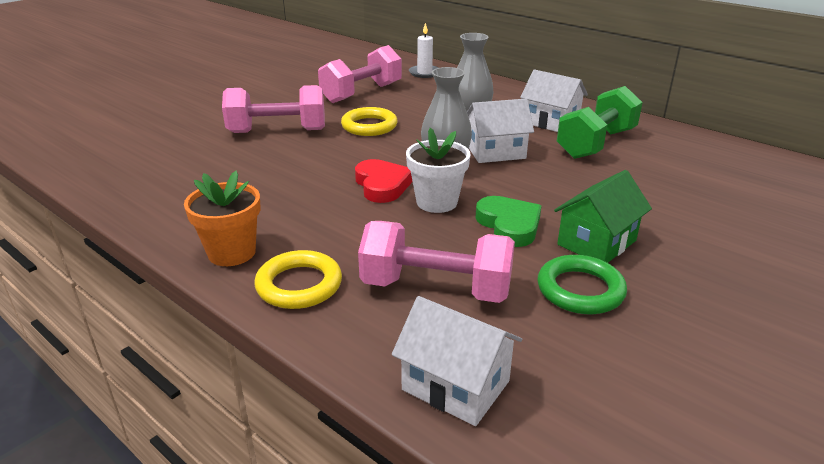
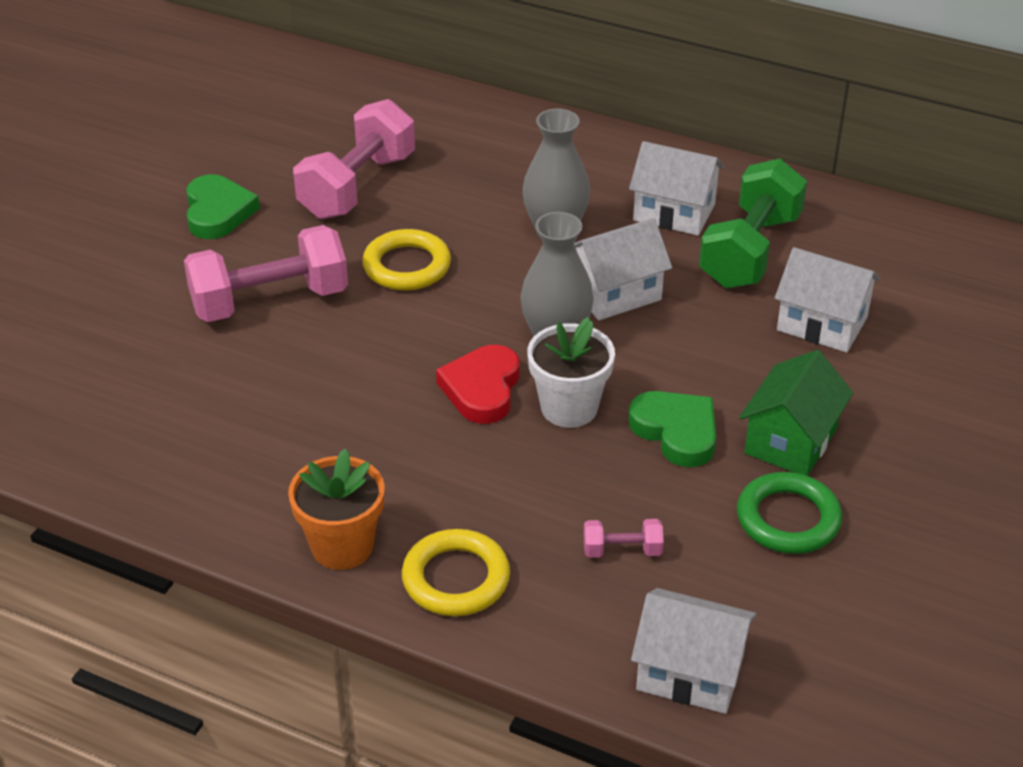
camera: 15 degrees left, 10 degrees up
(276, 95) = (218, 212): none -> green heart
(382, 185) = (482, 389): red heart -> red heart turned 135 degrees counterclockwise
(424, 73) = (437, 116): white candle -> none
(436, 288) = (622, 550): pink dumbbell -> pink dumbbell, size x0.44
(638, 183) = (822, 323): none -> white house

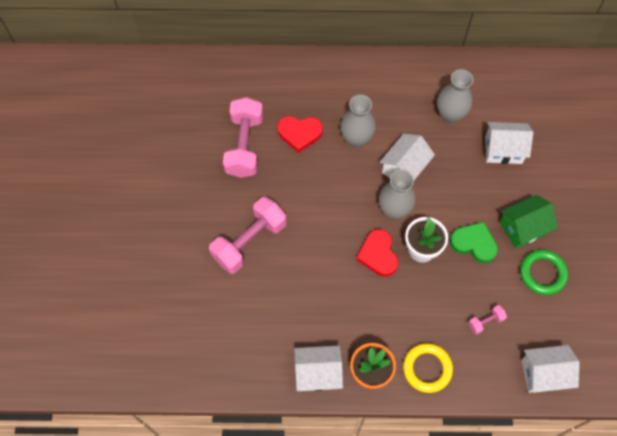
camera: 25 degrees left, 25 degrees up
(218, 212) = (186, 192): green heart -> none
(407, 266) = (300, 191): yellow ring -> none
(461, 198) = (299, 134): none -> red heart
(674, 212) = (403, 102): white house -> white house (318, 373)
(750, 251) = (450, 115): green dumbbell -> grey vase
(790, 441) = (523, 228): green house -> green house turned 60 degrees clockwise

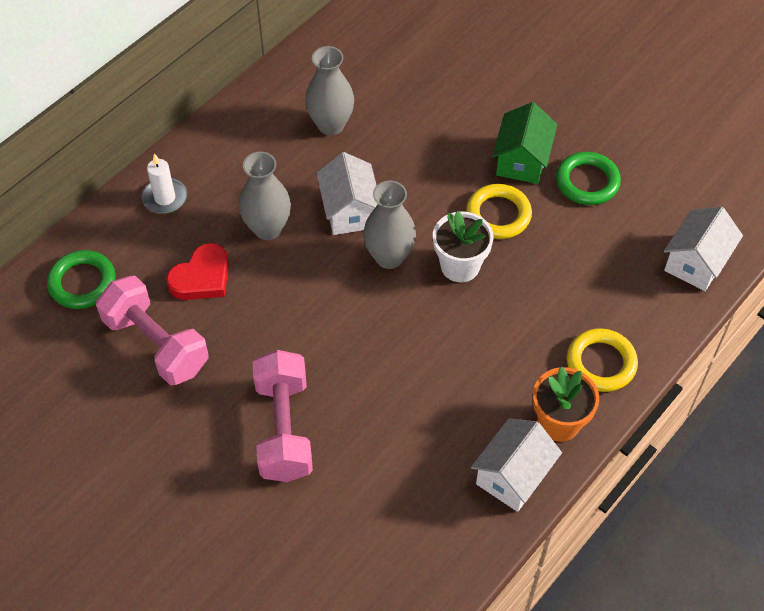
camera: 50 degrees left, 10 degrees down
(248, 85) = (82, 283): none -> green ring
(329, 78) = (165, 198): none -> white candle
(378, 255) = (426, 311): red heart -> none
(474, 243) = (498, 215): green heart -> yellow ring
(485, 322) = (595, 270): pink dumbbell -> none
(503, 150) = (418, 111): white house -> none

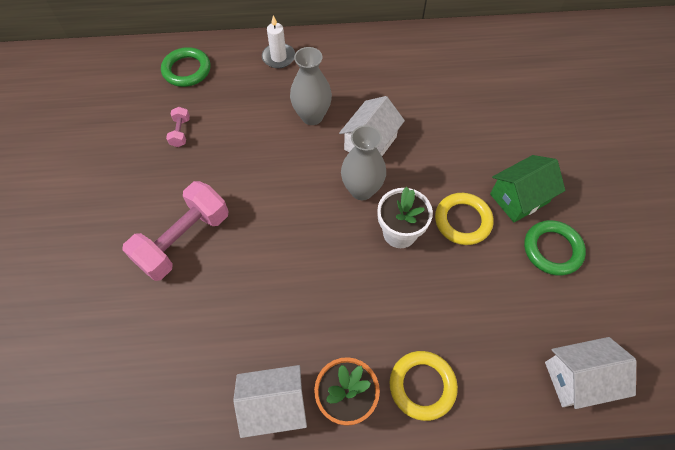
camera: 45 degrees right, 5 degrees up
(156, 344) = (180, 132): pink dumbbell -> pink dumbbell, size x0.44
(202, 277) = (246, 115): red heart -> none
(331, 125) = (417, 84): grey vase -> none

